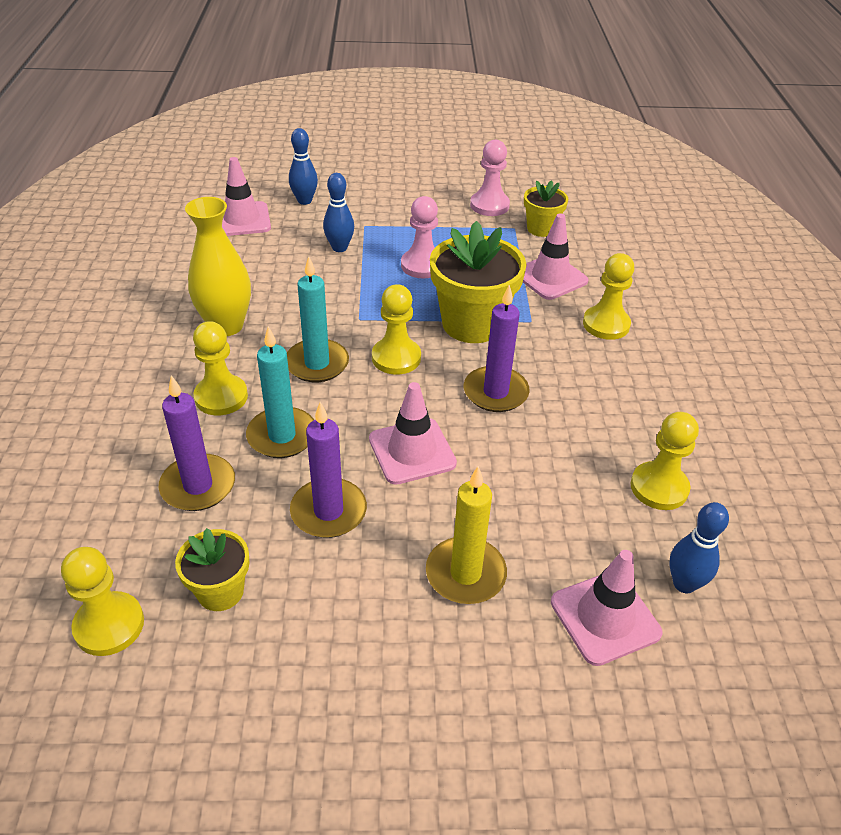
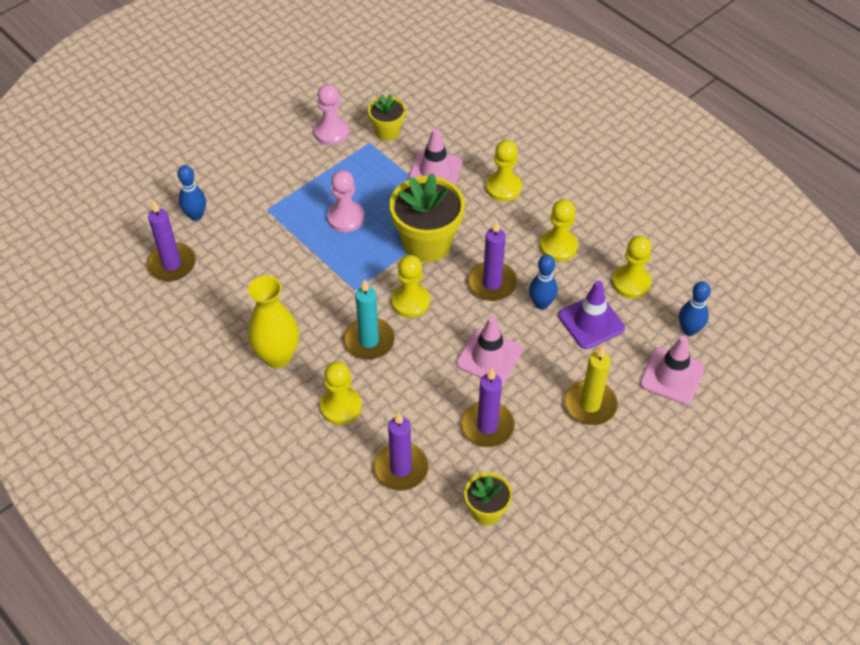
camera: 40 degrees left, 10 degrees up
(109, 625) = (455, 572): yellow pawn -> yellow pawn (558, 246)
(242, 219) = (172, 264): pink traffic cone -> purple candle
(282, 436) = (408, 403): turquoise candle -> none
(339, 248) = (273, 241): blue bowling pin -> blue bowling pin (541, 304)
(565, 494) = (591, 322): none -> purple traffic cone

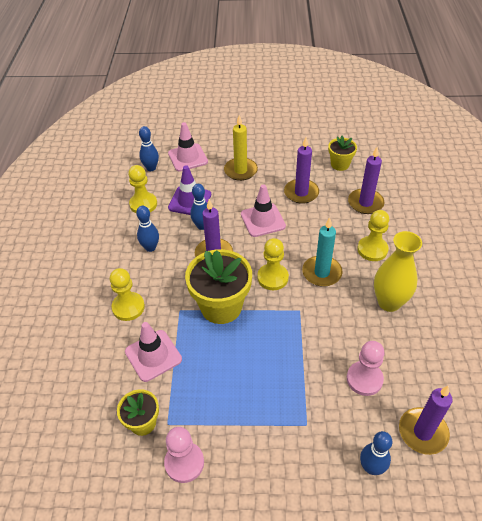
camera: 135 degrees left, 5 degrees down
(345, 218) = (254, 368): pink pawn -> pink pawn (364, 379)
(558, 246) = (150, 247): yellow pawn -> blue bowling pin

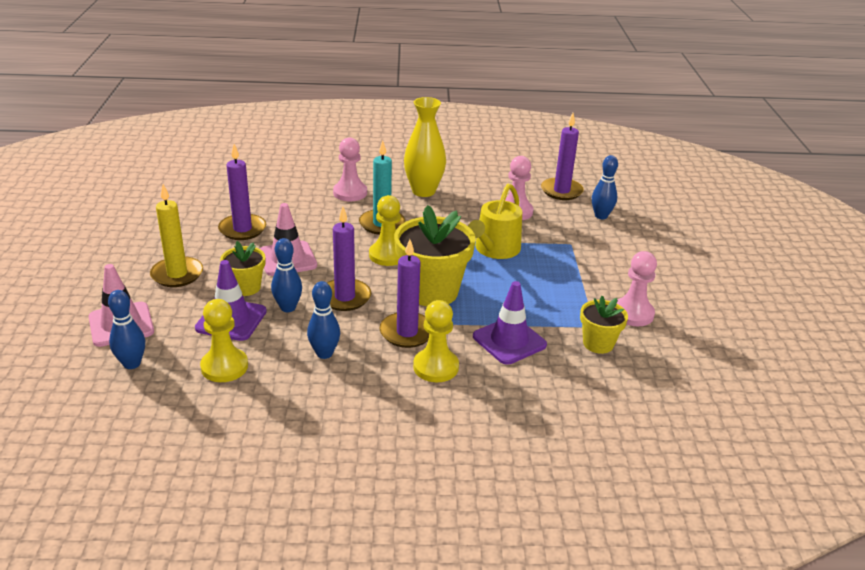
camera: 95 degrees left, 15 degrees down
(153, 355) = (509, 341): pink traffic cone -> purple traffic cone
(288, 355) = (495, 249): none -> yellow watering can
(340, 164) = (196, 200): yellow flower pot -> yellow flower pot (246, 287)
(365, 203) = (274, 190): purple candle -> purple candle (407, 332)
(372, 249) = (350, 193): yellow pawn -> pink pawn

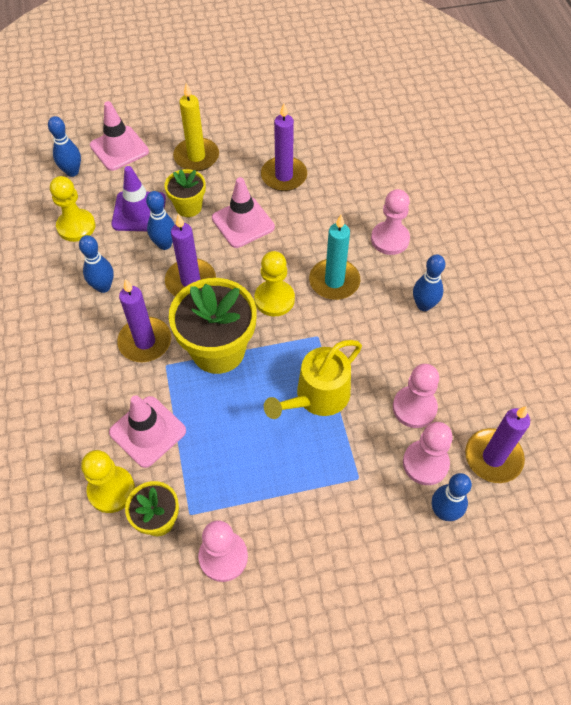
camera: 80 degrees right, 25 degrees up
(423, 191) = (424, 305): yellow vase -> blue bowling pin
(436, 367) = (97, 374): yellow pawn -> yellow pawn (111, 490)
(495, 249) = (318, 396): yellow watering can -> yellow watering can turned 60 degrees counterclockwise
(509, 341) = (148, 431): purple traffic cone -> pink traffic cone
(562, 216) = (425, 463): none -> pink pawn

